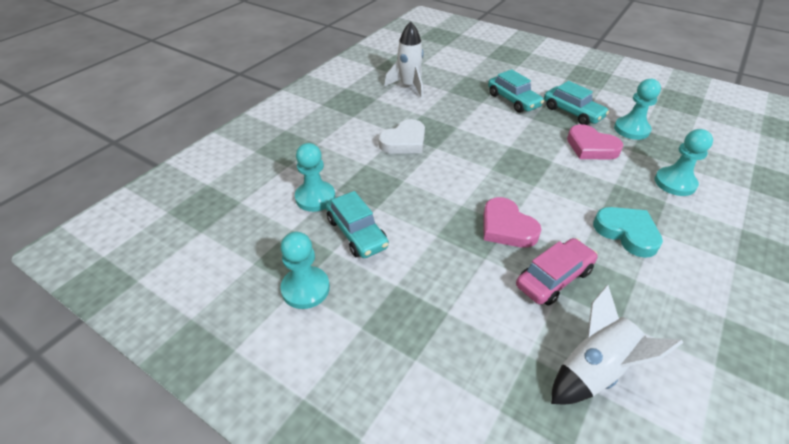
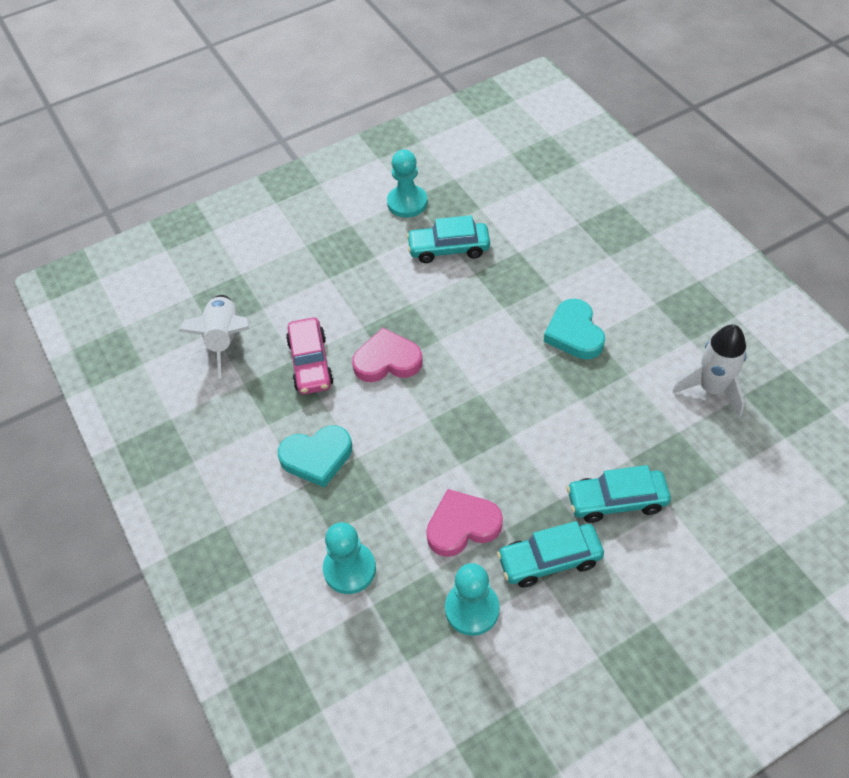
camera: 120 degrees right, 10 degrees up
(315, 197) = (515, 233): turquoise pawn -> none
(404, 141) = (574, 333): white heart -> turquoise heart

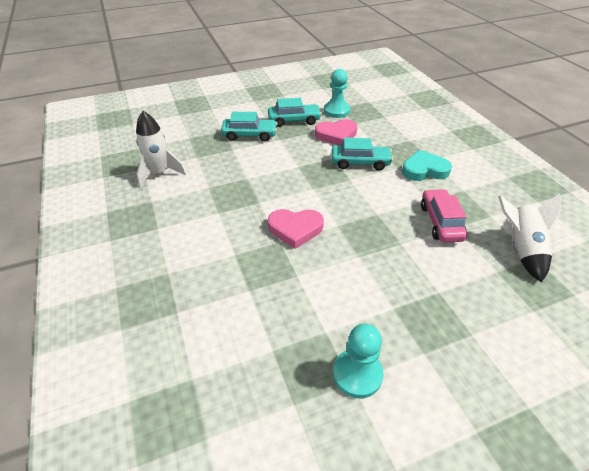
camera: 175 degrees left, 10 degrees down
(349, 569) = (398, 127): turquoise pawn -> none
(387, 361) = (379, 216): pink heart -> pink heart (295, 229)
(448, 249) = (317, 304): turquoise car -> turquoise car (360, 163)
(574, 333) = (231, 215): turquoise heart -> none

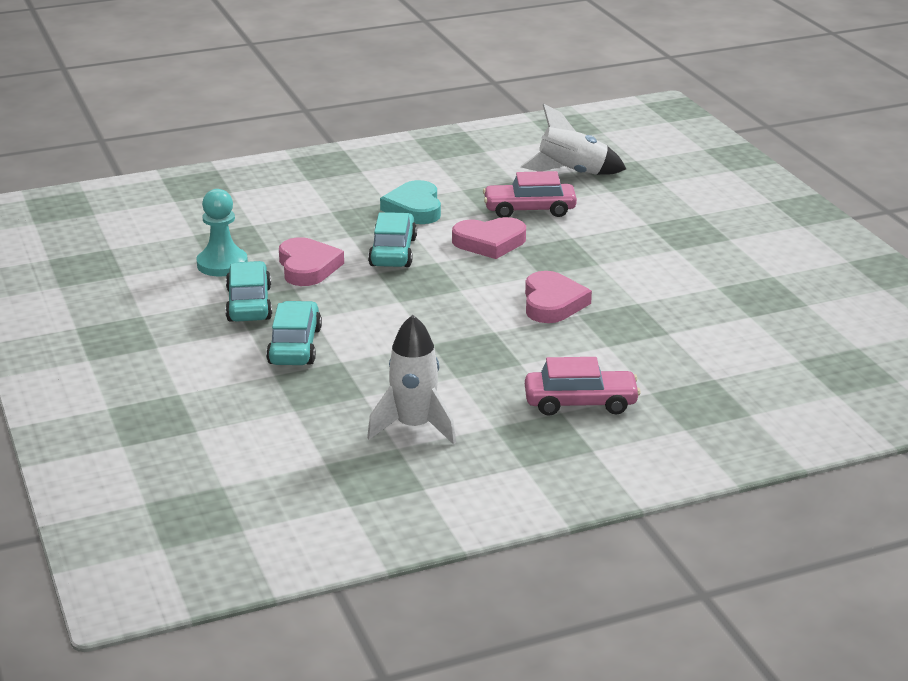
camera: 90 degrees left, 15 degrees down
(164, 237) = (580, 403): none -> pink car
(357, 374) = (763, 272): turquoise pawn -> none
(381, 202) = (489, 242): none -> pink heart

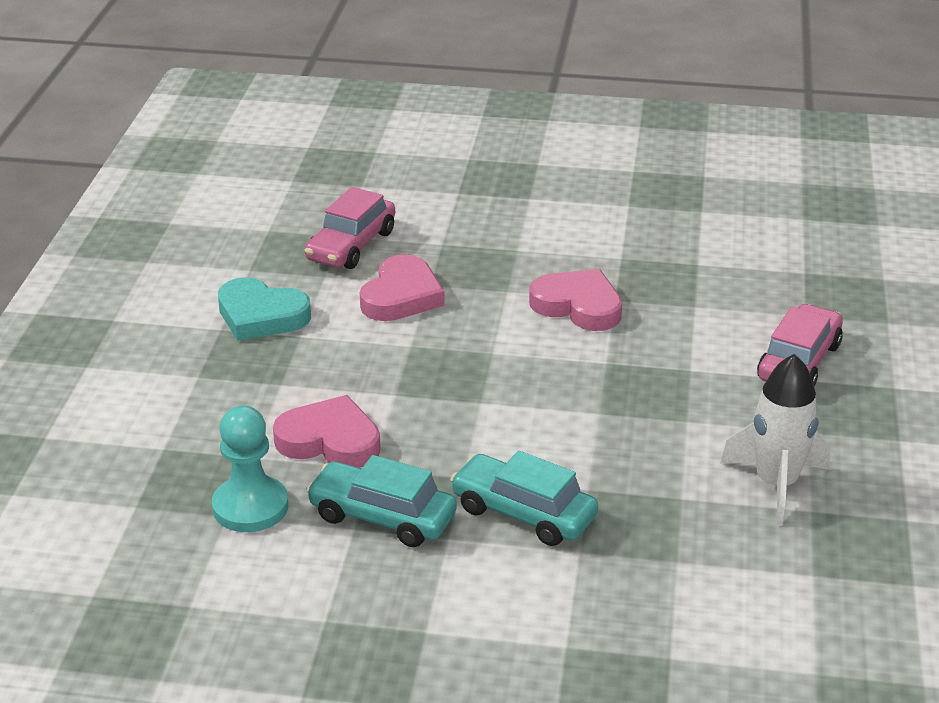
camera: 60 degrees left, 5 degrees up
(393, 252) = (356, 366): turquoise car -> none
(572, 173) = (294, 191): white rocket -> none

